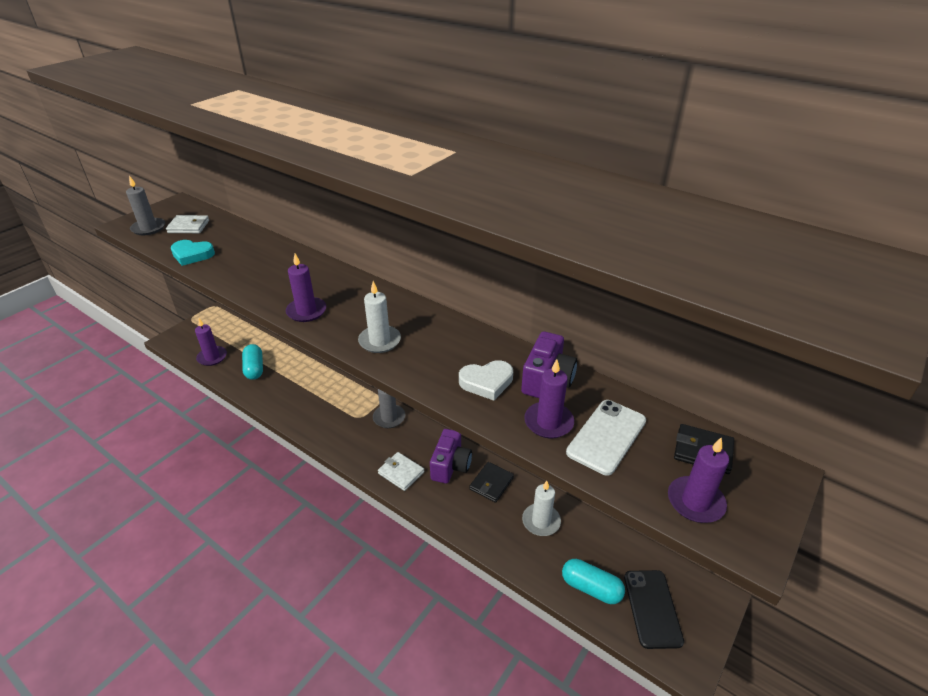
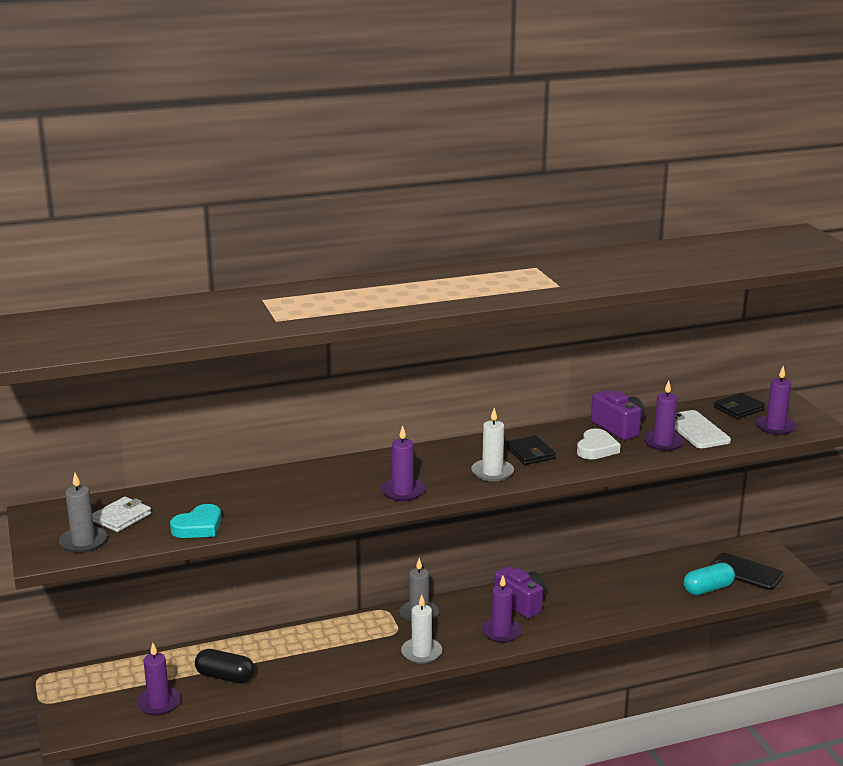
camera: 55 degrees left, 15 degrees down
(254, 368) = (225, 677): turquoise capsule -> black capsule
(401, 473) = (501, 632): white wallet -> purple candle
(491, 483) = (564, 591): black wallet -> black wallet (530, 453)
(541, 521) = (627, 584): white candle -> white candle (421, 652)

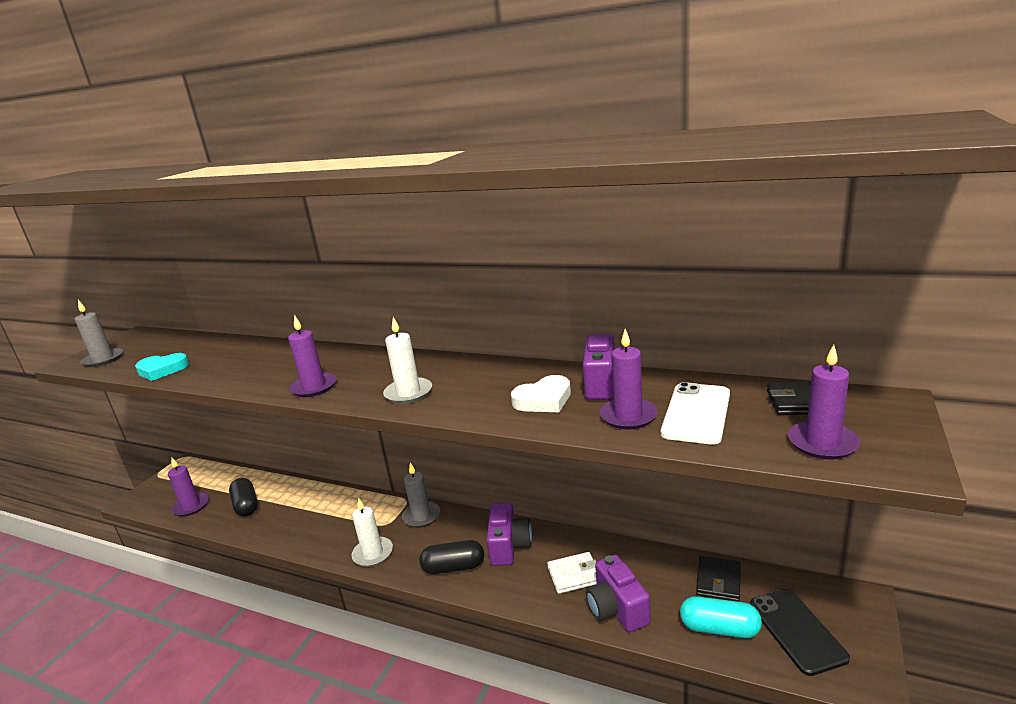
camera: 45 degrees right, 0 degrees up
(121, 517) = (152, 349): white wallet -> white wallet (574, 575)
(501, 632) = (453, 567): purple candle -> black capsule
(530, 453) = (474, 384): black wallet -> black wallet (718, 581)
(641, 605) = (617, 609): none -> purple camera

